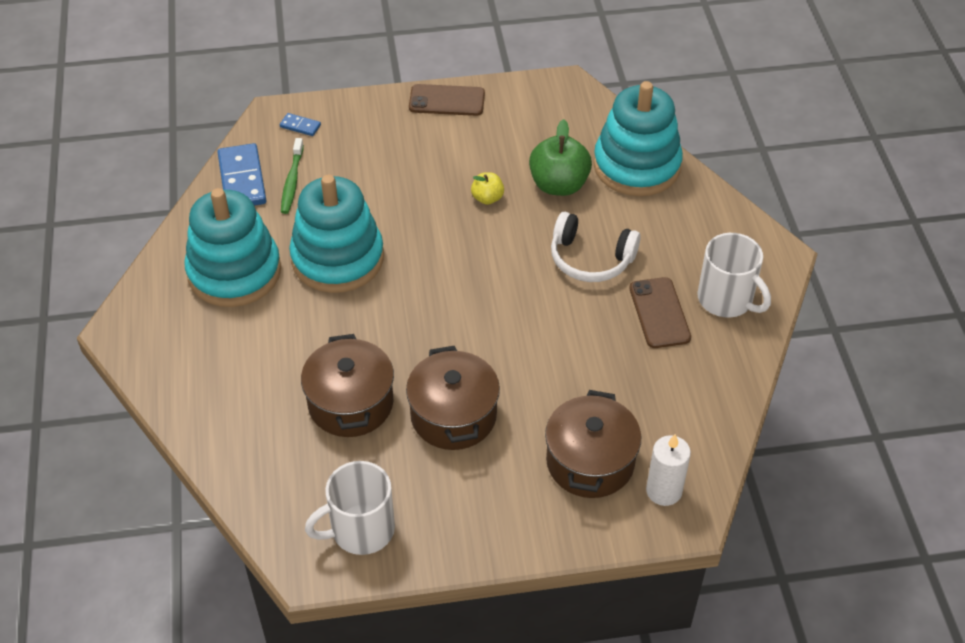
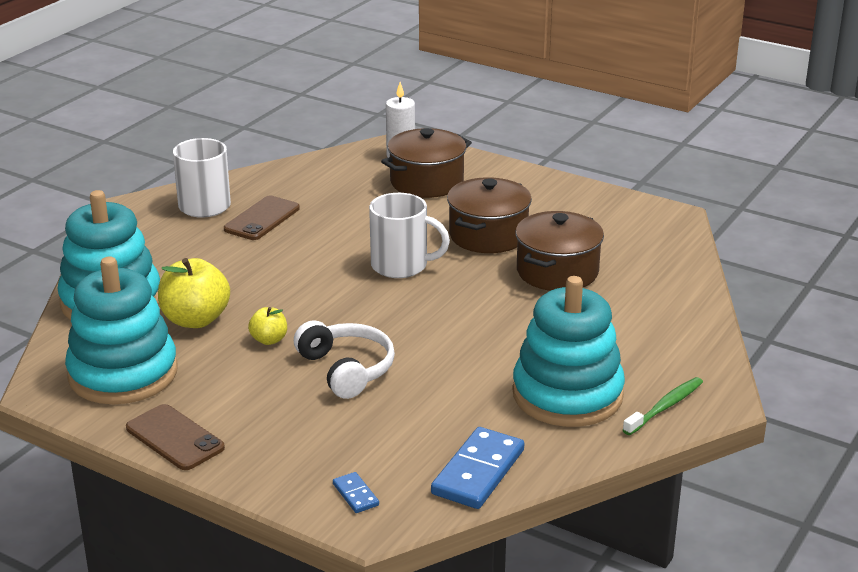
camera: 140 degrees left, 20 degrees down
(292, 181) = (428, 443): green toothbrush -> green toothbrush (665, 407)
(337, 258) = (460, 360): turquoise stacking toy -> turquoise stacking toy (123, 374)
(360, 530) = (620, 216): white mug -> white mug (401, 266)
(559, 185) = (195, 320): green apple -> yellow apple
(590, 259) = (256, 265): white headphones -> white headphones (347, 369)

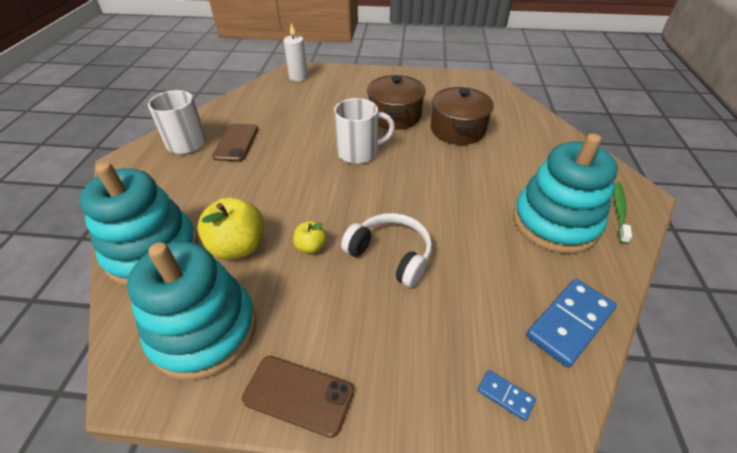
camera: 25 degrees left, 15 degrees up
(427, 182) = (328, 90): brown pot -> none
(478, 472) = (569, 323): blue domino -> blue domino turned 45 degrees clockwise

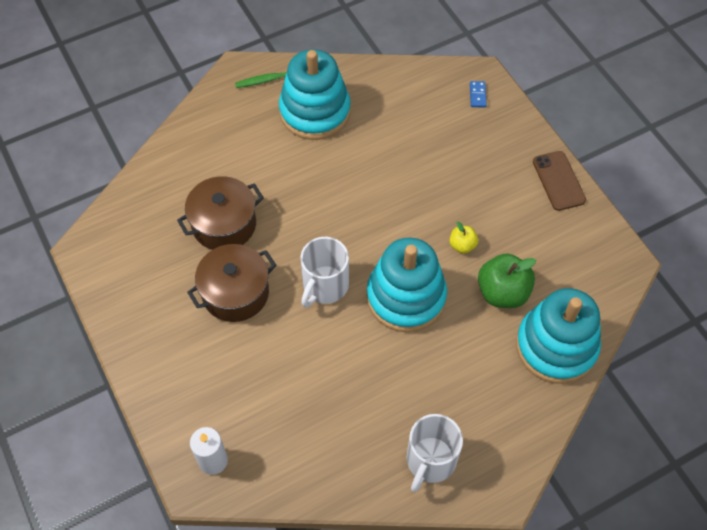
camera: 125 degrees left, 15 degrees up
(204, 330) = (572, 255): turquoise stacking toy -> turquoise stacking toy (406, 297)
(236, 142) = (393, 410): brown phone -> none
(238, 247) = (502, 292): yellow apple -> green apple
(359, 152) = (324, 286): white mug -> white mug turned 105 degrees counterclockwise
(391, 255) = (428, 192): white headphones -> none
(569, 323) = (405, 81): blue domino -> none

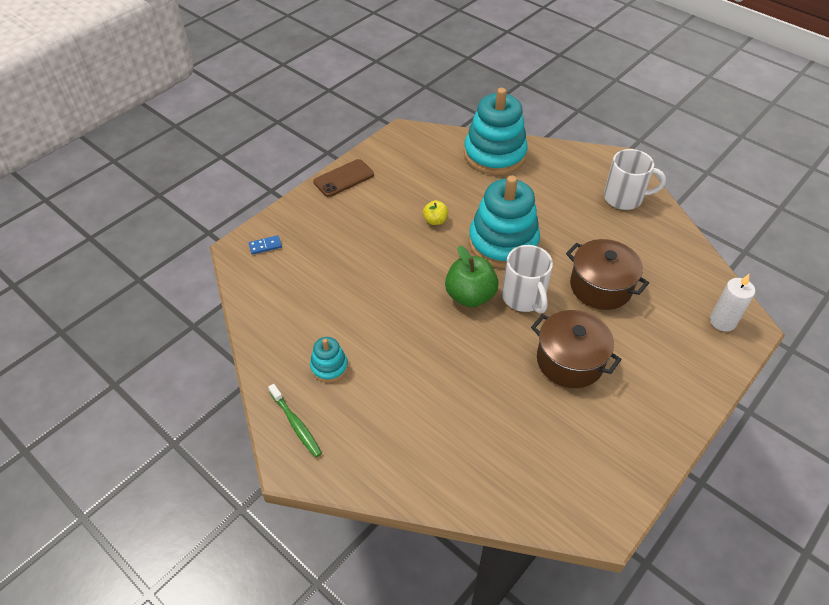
camera: 110 degrees left, 10 degrees down
(224, 224) = (503, 398): brown pot -> brown pot (600, 286)
(315, 112) = (329, 367): turquoise stacking toy -> turquoise stacking toy, size x0.47
(324, 286) = (524, 298): white mug -> white mug turned 60 degrees clockwise
(502, 292) = (466, 189): green apple -> green apple (470, 296)

